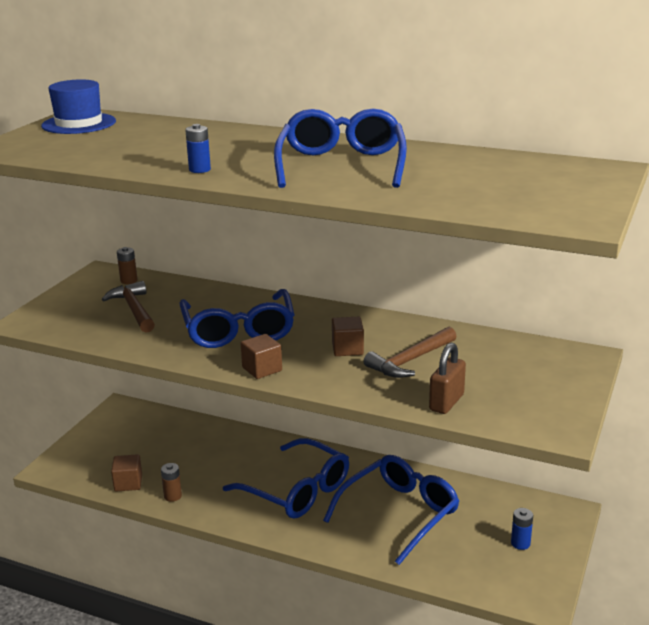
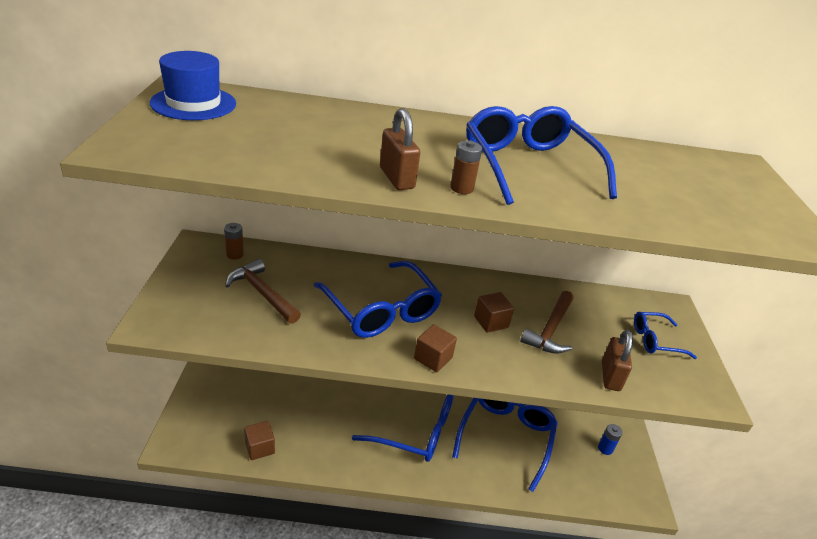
camera: 25 degrees left, 10 degrees up
(173, 496) = (309, 455): brown battery -> brown battery (462, 188)
(199, 170) = (397, 178): blue battery -> brown padlock
(533, 381) = (656, 340): none -> blue glasses

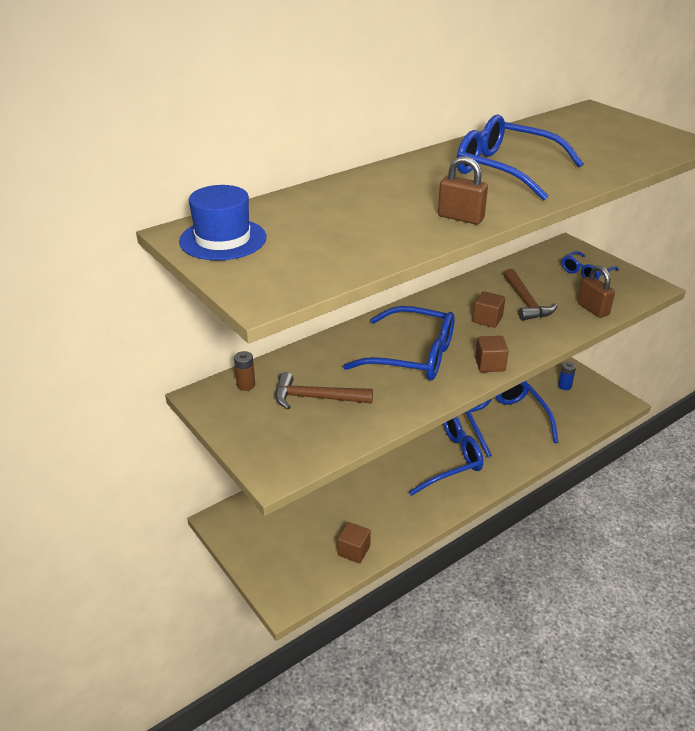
camera: 35 degrees left, 0 degrees up
(462, 188) = (503, 204): brown battery -> none

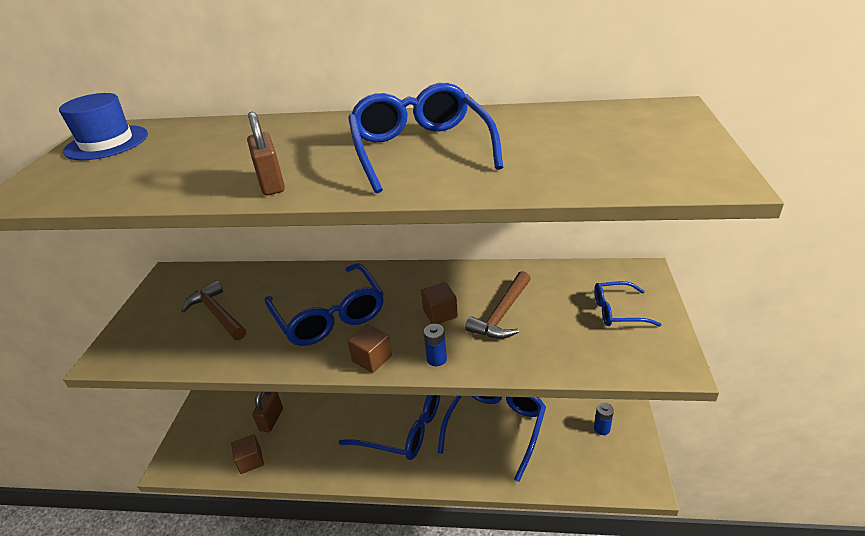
camera: 45 degrees right, 0 degrees up
(246, 385) = (200, 279): brown battery -> none
(529, 344) = (436, 359): none -> blue battery
(593, 309) = (560, 356): brown padlock -> brown padlock (271, 419)

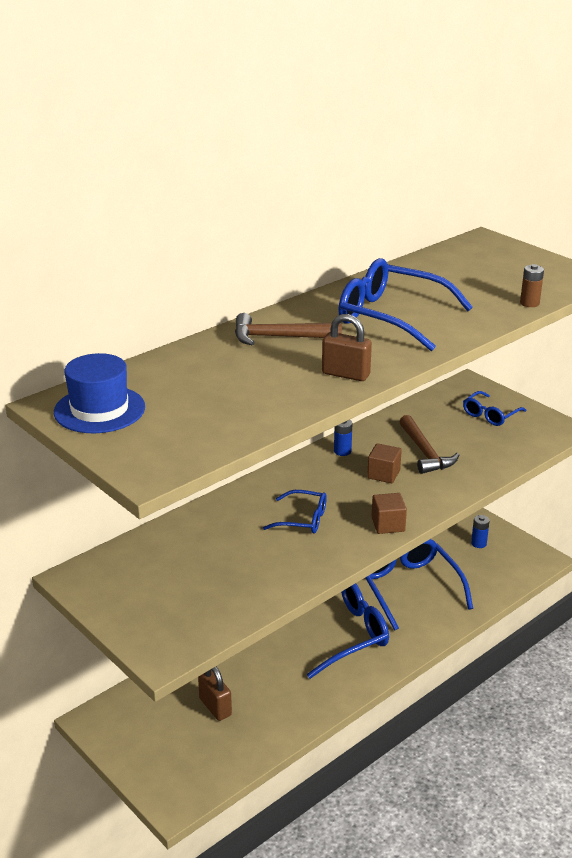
camera: 50 degrees left, 5 degrees down
(217, 313) = (200, 572): brown hammer -> brown hammer (279, 337)
(250, 461) = (248, 744): brown cube -> none
(329, 315) = (302, 519): blue glasses -> blue glasses, size x0.54
(436, 359) = (430, 500): blue battery -> blue battery (342, 451)
(582, 186) = (529, 303): none -> brown battery

